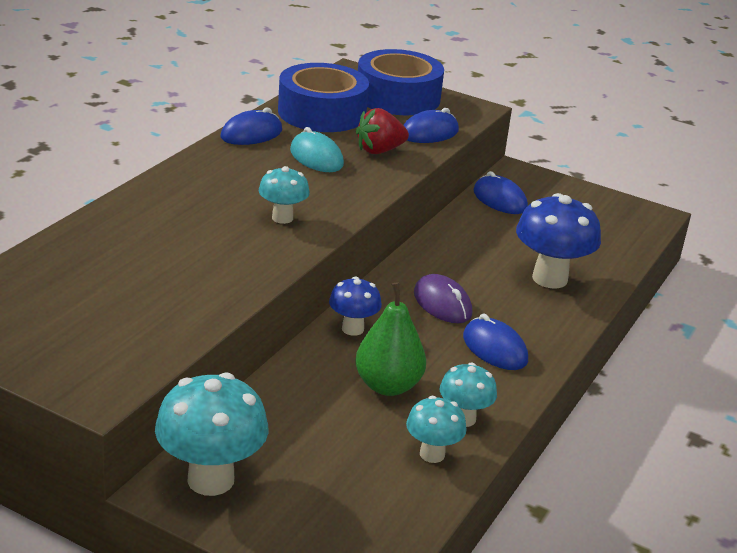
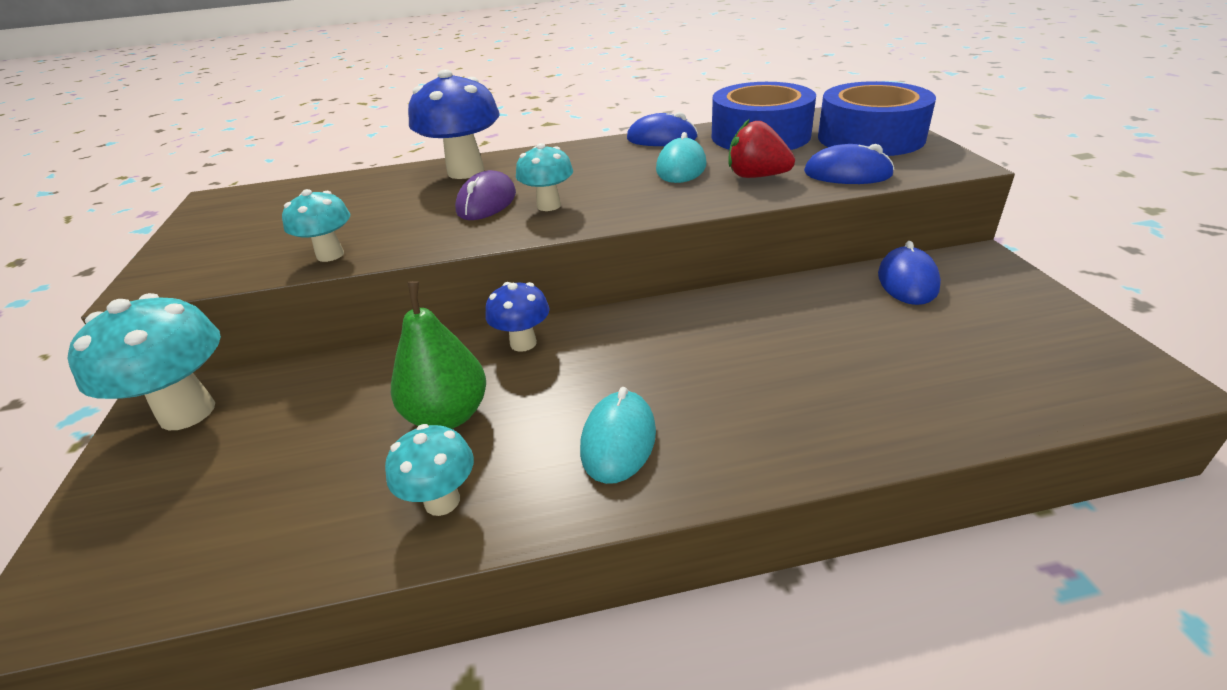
camera: 55 degrees right, 5 degrees up
(432, 454) = (343, 519): turquoise mushroom -> turquoise mushroom (330, 255)
(442, 304) = (649, 360): purple mouse -> purple mouse (486, 202)
(494, 349) = (618, 440): blue mouse -> turquoise mouse
(550, 278) = (832, 393): blue mushroom -> blue mushroom (466, 171)

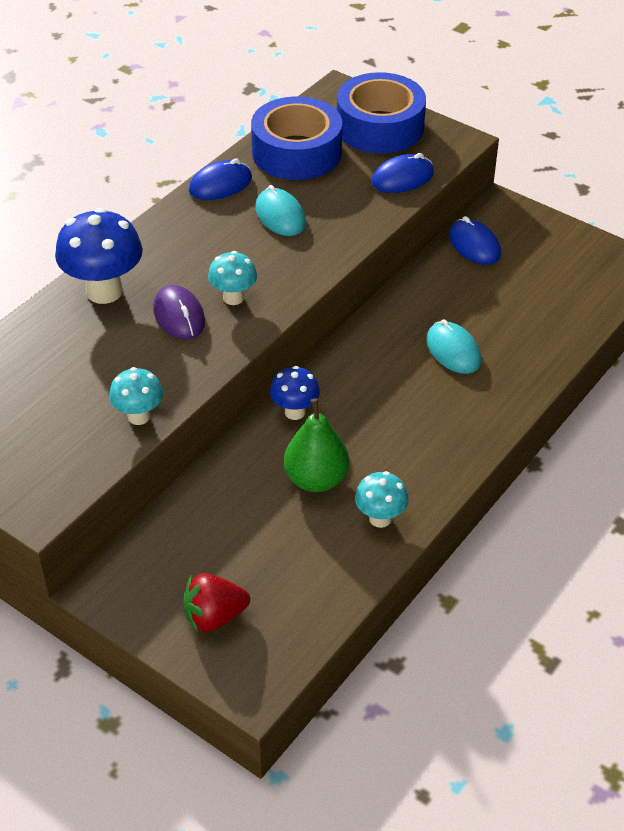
camera: 45 degrees left, 10 degrees up
(187, 412) = (140, 579): turquoise mushroom -> none
(618, 440) = (427, 437): turquoise mouse -> turquoise mouse (453, 351)
(756, 176) = (345, 205): red strawberry -> red strawberry (214, 616)

